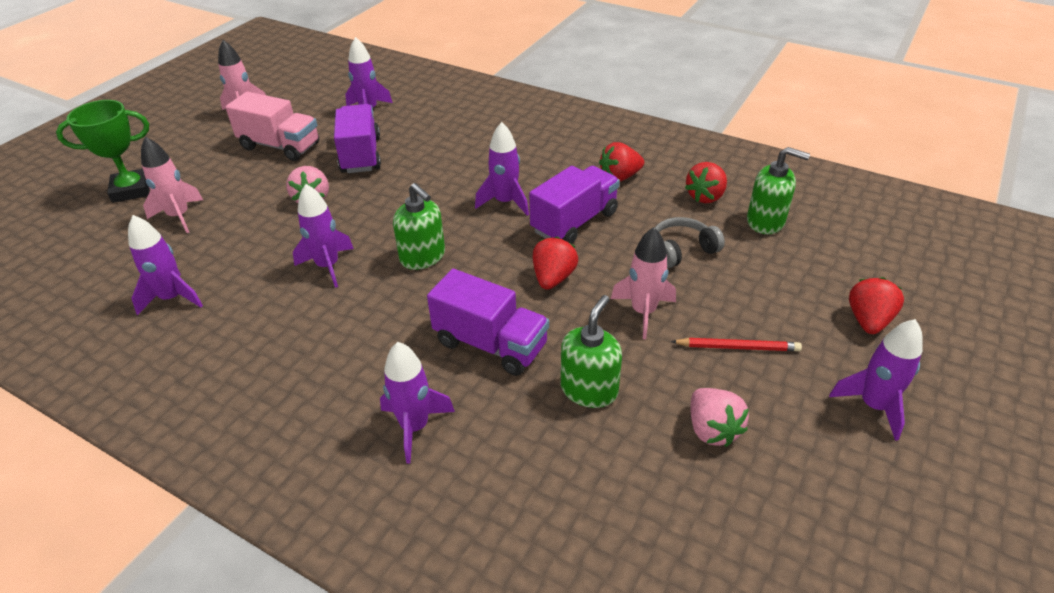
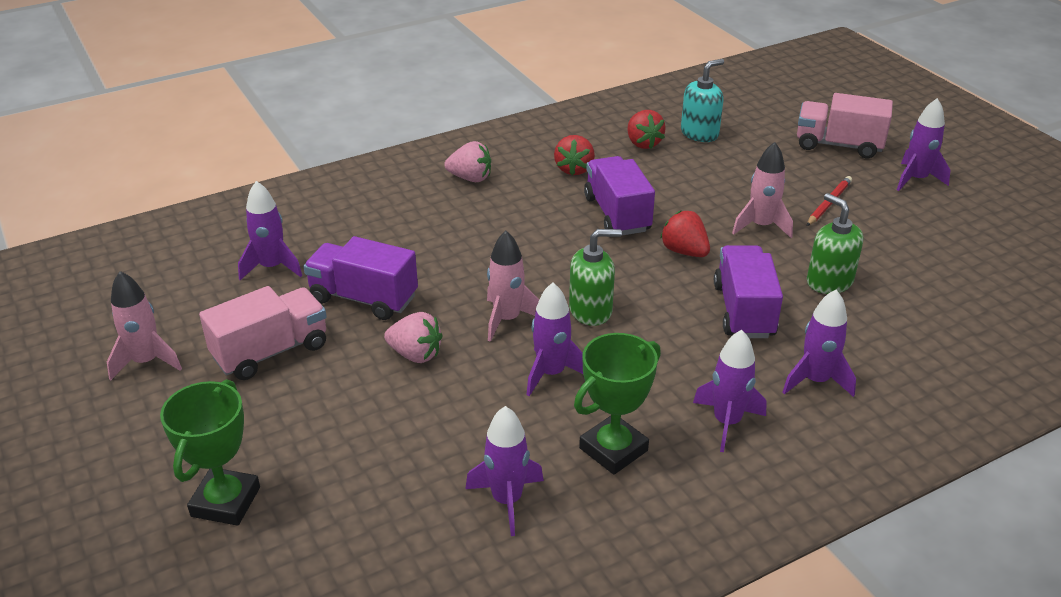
camera: 60 degrees left, 5 degrees down
(179, 216) = (340, 467): pink rocket -> pink rocket (507, 319)
(252, 330) = (613, 449): none -> green trophy
(491, 344) = (743, 311): purple truck -> purple truck turned 60 degrees counterclockwise
(505, 202) = (550, 238): purple rocket -> purple rocket (727, 422)
(682, 250) = (701, 181): grey headphones -> none
(712, 429) = (901, 246): pink strawberry -> pink strawberry (470, 178)
(765, 222) = (699, 133): green soap dispenser -> turquoise soap dispenser
(868, 320) = (838, 145): red strawberry -> pink truck

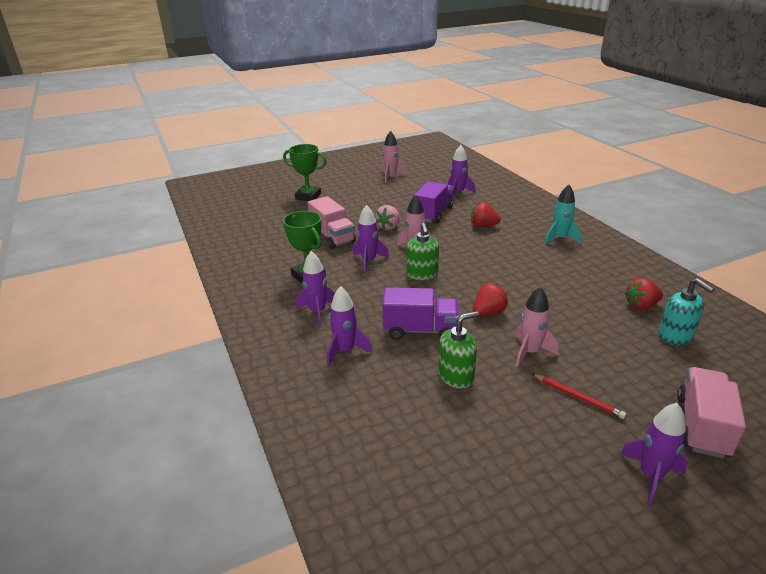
camera: 95 degrees right, 5 degrees down
(271, 351) = (394, 197): pink truck -> pink truck (332, 237)
(470, 178) = (559, 238): pink strawberry -> turquoise rocket
(507, 500) = (286, 249): purple rocket -> none
(574, 169) = (586, 274): red strawberry -> red strawberry (483, 226)
(617, 214) = (530, 288): purple truck -> none

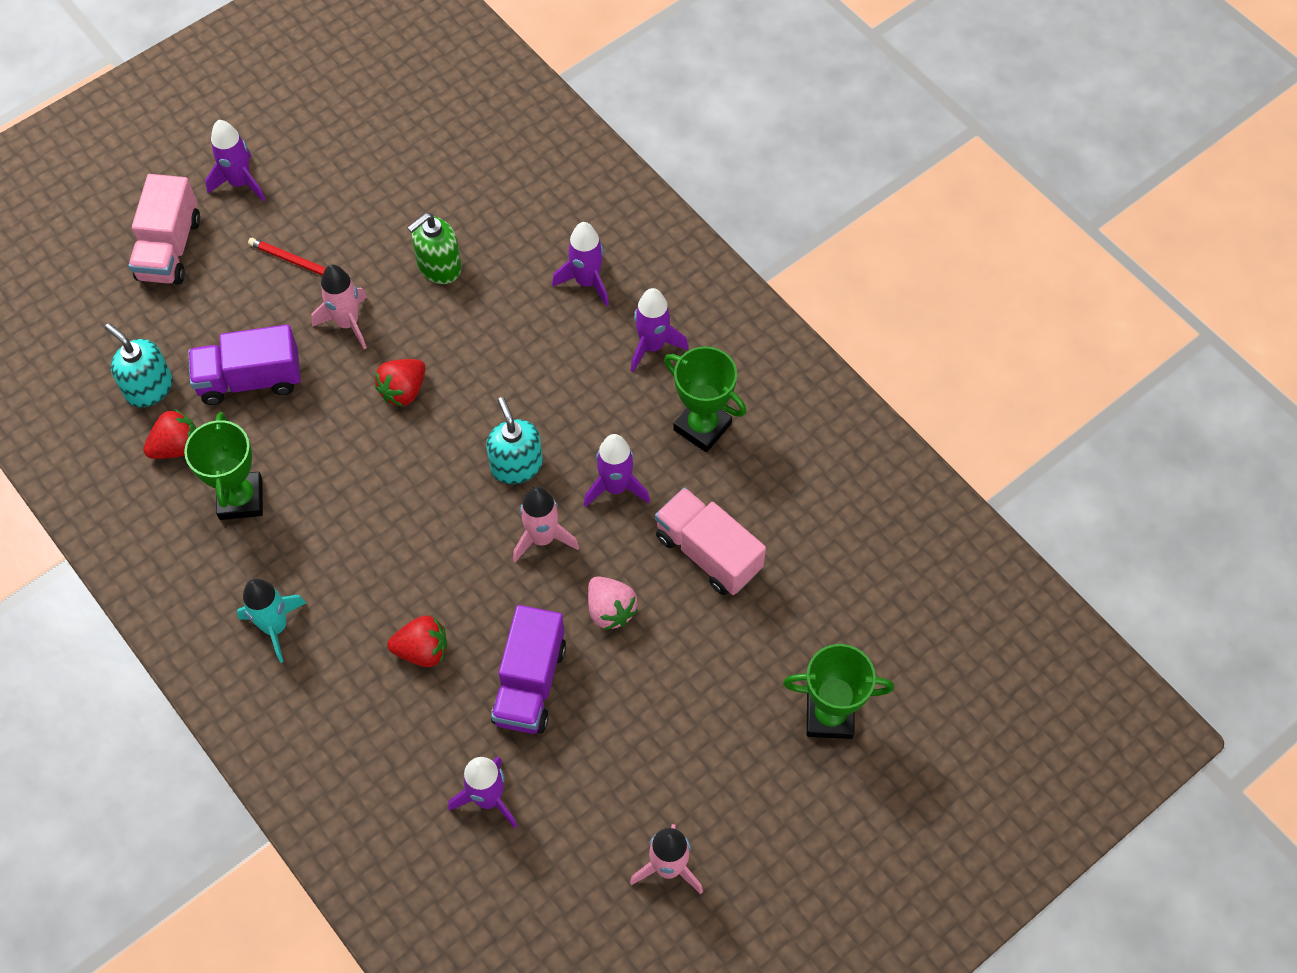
camera: 165 degrees right, 30 degrees up
(388, 227) = (610, 610): pink strawberry -> pink strawberry turned 135 degrees clockwise
(420, 330) = (496, 336): purple truck -> purple truck (250, 380)
(422, 274) = (516, 465): green soap dispenser -> turquoise soap dispenser
(590, 280) = (241, 499): none -> green trophy

